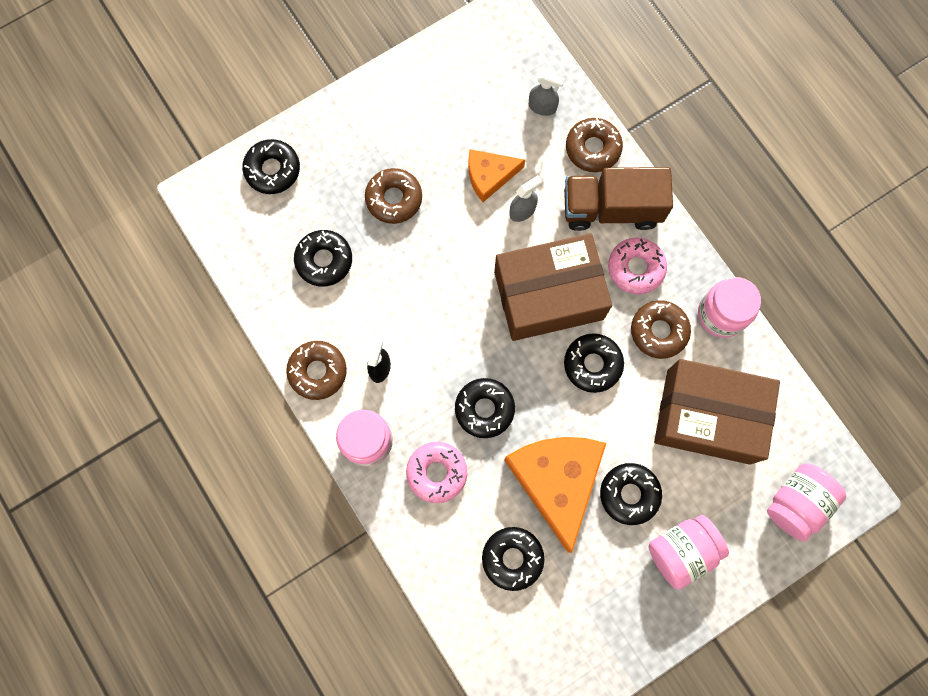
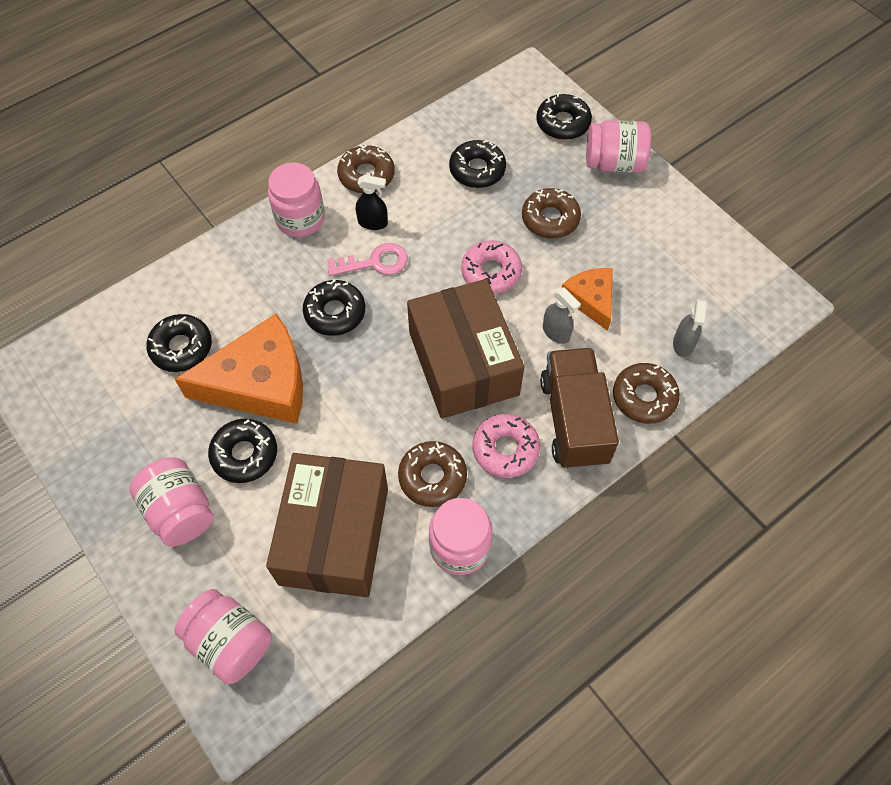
camera: 85 degrees right, 15 degrees down
(332, 130) = (614, 163): none -> pink jar
(429, 369) = (374, 262): none -> pink key
(437, 473) = (269, 277): pink donut -> pink donut (491, 272)
(592, 364) = (388, 410): black donut -> none

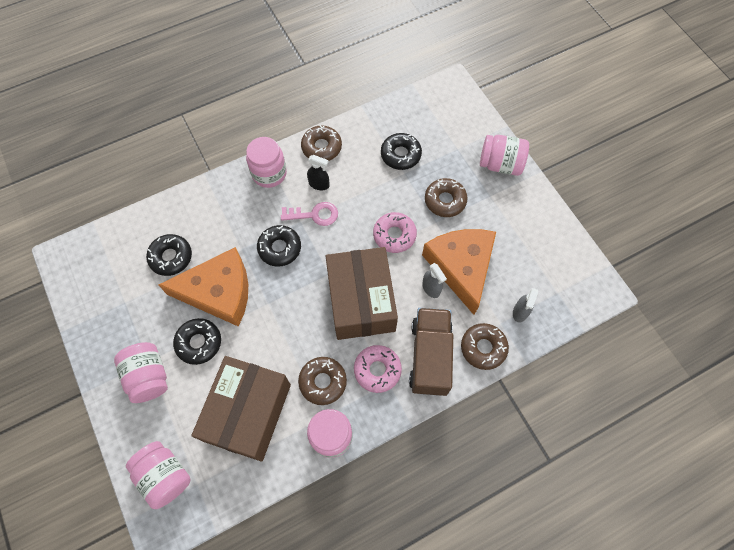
camera: 10 degrees right, 5 degrees up
(563, 123) = (470, 127): black donut -> none
(591, 299) = (461, 267): orange cheese -> orange cheese, size x1.83

